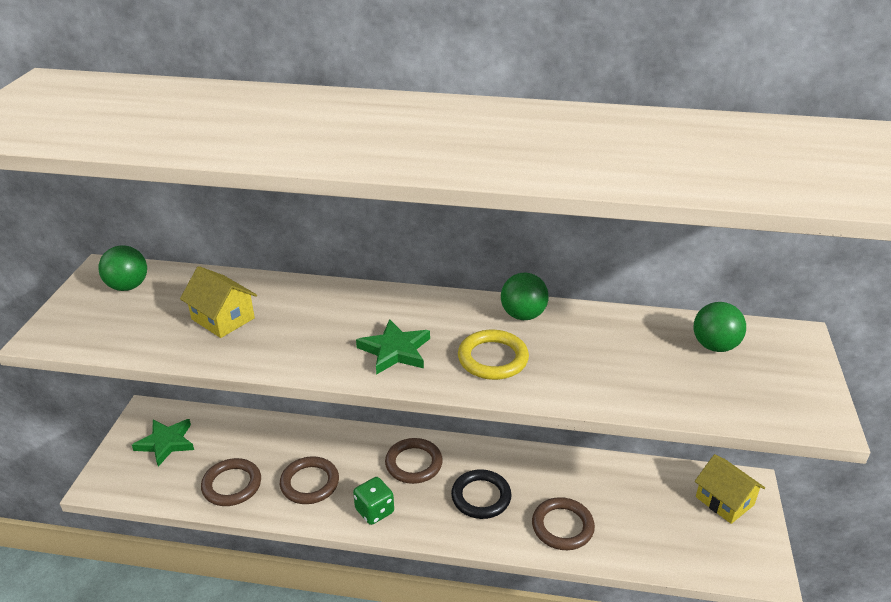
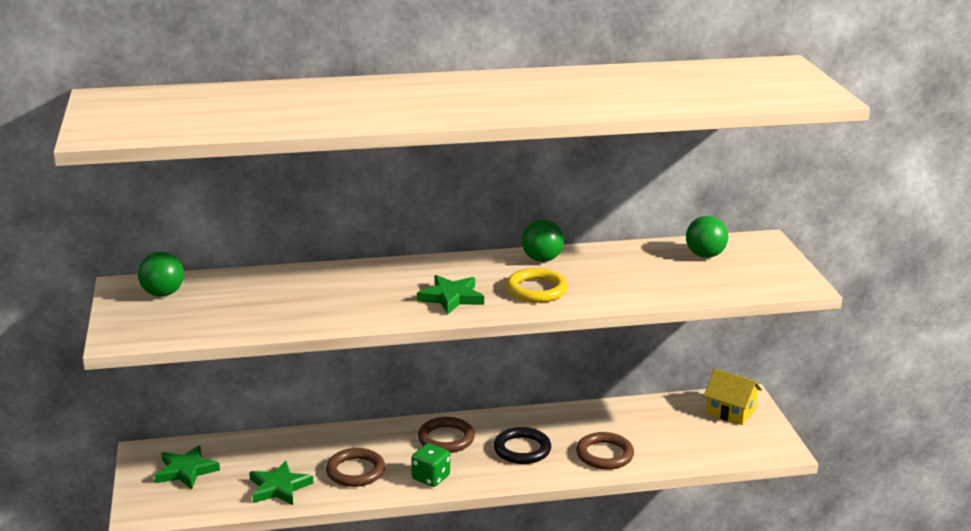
camera: 20 degrees left, 10 degrees down
(223, 318) = (278, 301): yellow house -> none
(232, 485) = (279, 487): brown ring -> green star

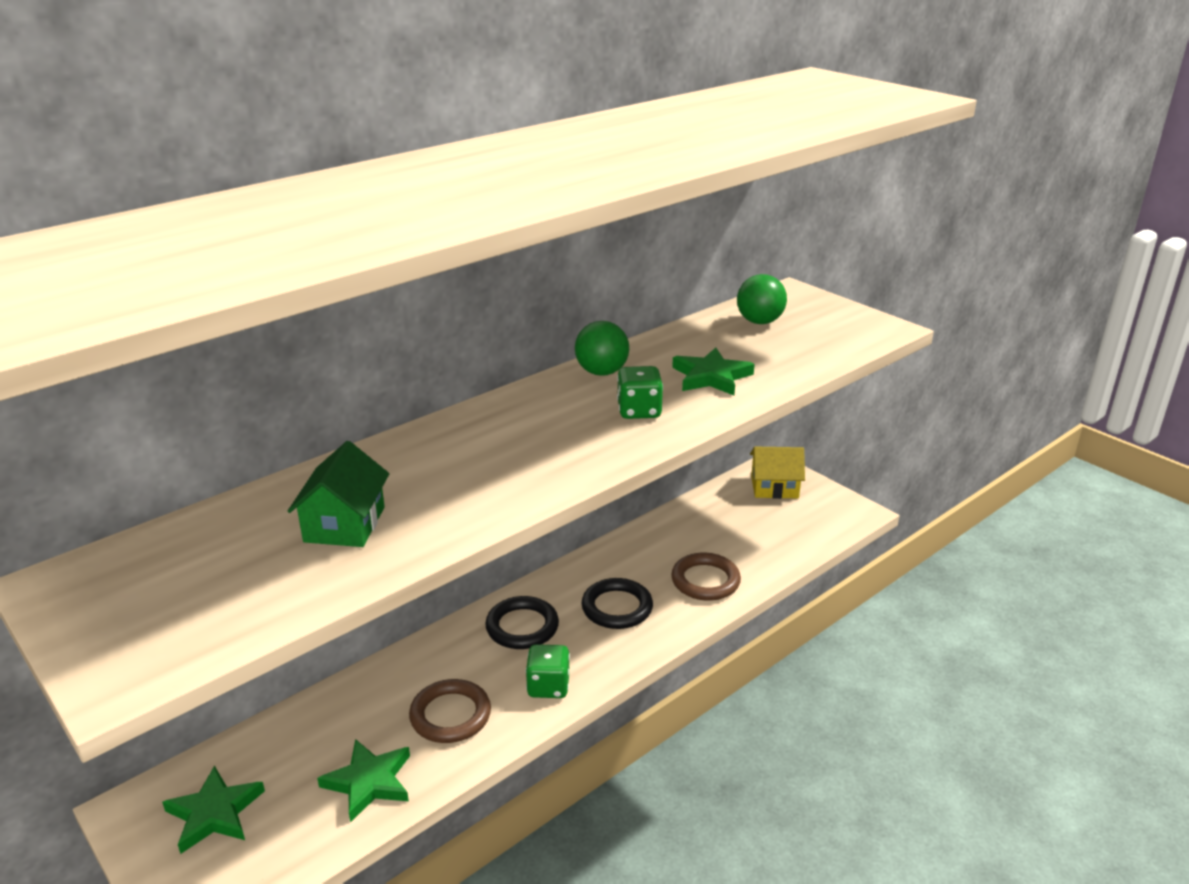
camera: 30 degrees left, 5 degrees up
(163, 294) = (130, 576): green ball -> none
(290, 301) = (345, 524): none -> green house
(446, 439) = (522, 627): brown ring -> black ring
(451, 298) = (553, 451): green star -> green star (711, 377)
(536, 290) = (639, 411): yellow ring -> green dice

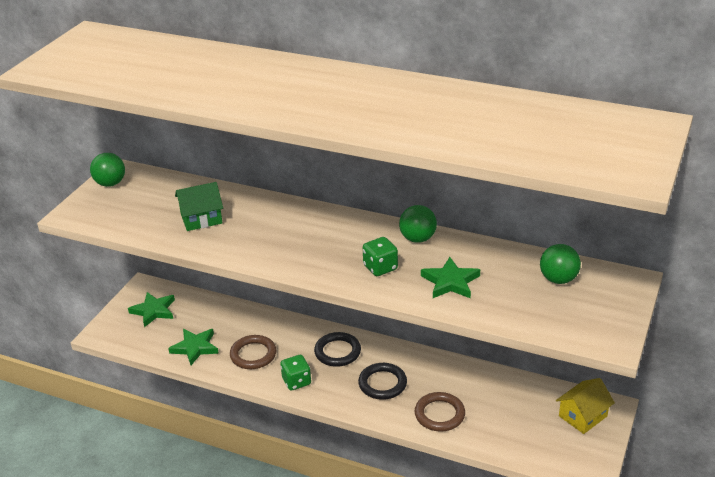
camera: 65 degrees right, 5 degrees up
(81, 604) = (110, 183): none -> green ball
(774, 487) = (583, 416): yellow house -> yellow house turned 75 degrees clockwise

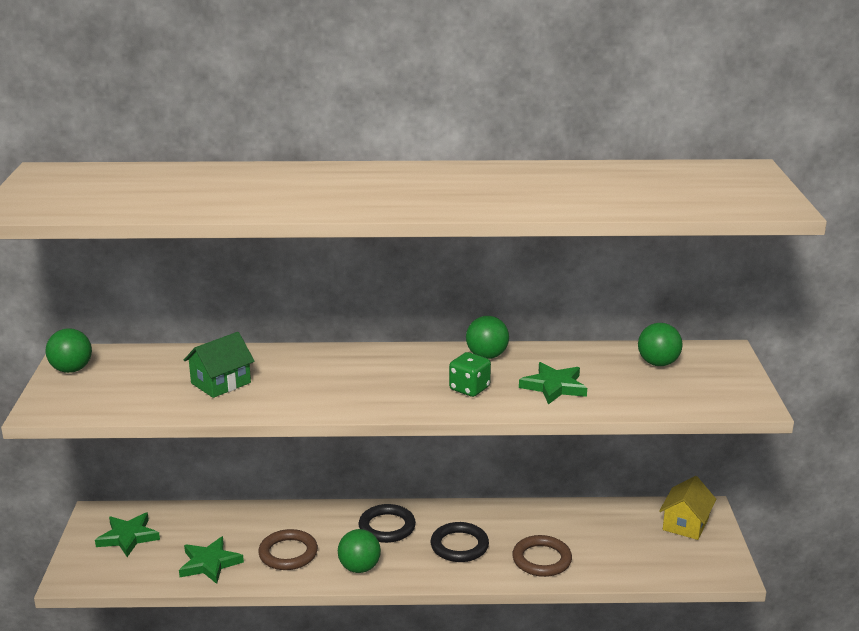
camera: 25 degrees left, 10 degrees down
(296, 381) = (359, 568): green dice -> green ball

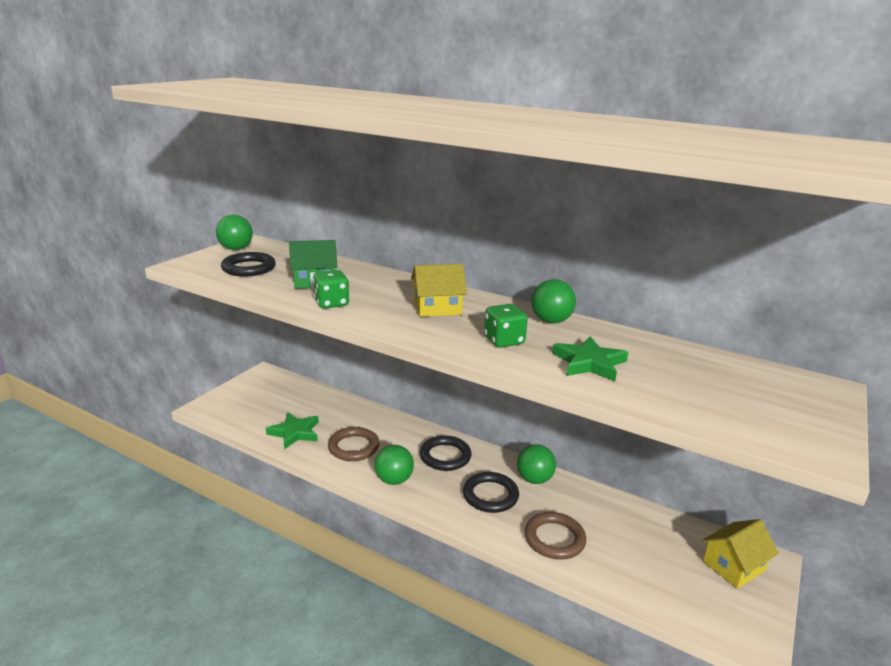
camera: 30 degrees right, 0 degrees up
(126, 389) = (249, 268): none -> black ring
(128, 537) = (265, 394): green star -> none
(272, 402) = (331, 303): none -> green dice
(376, 374) = (437, 308): none -> yellow house
(658, 363) = (728, 375): green ball -> green ball (534, 479)

